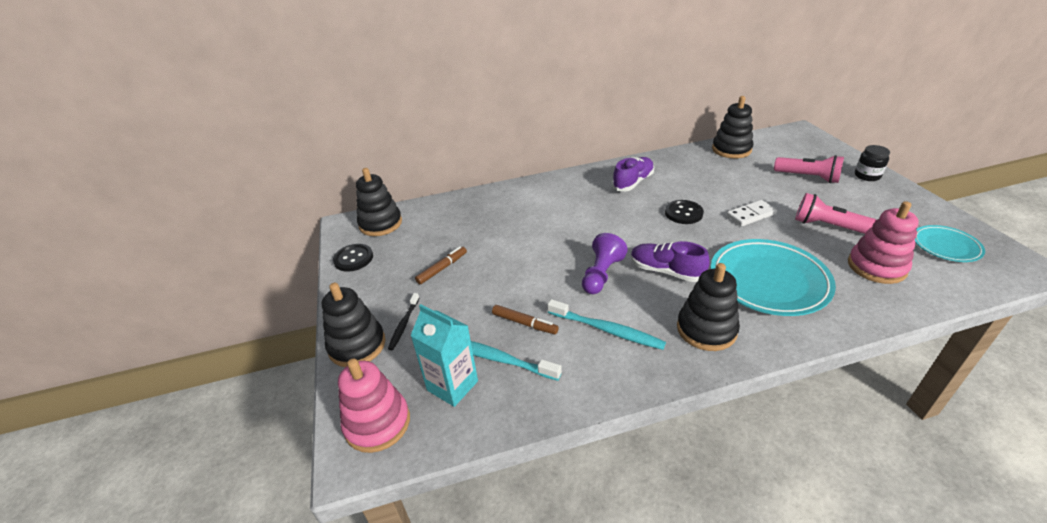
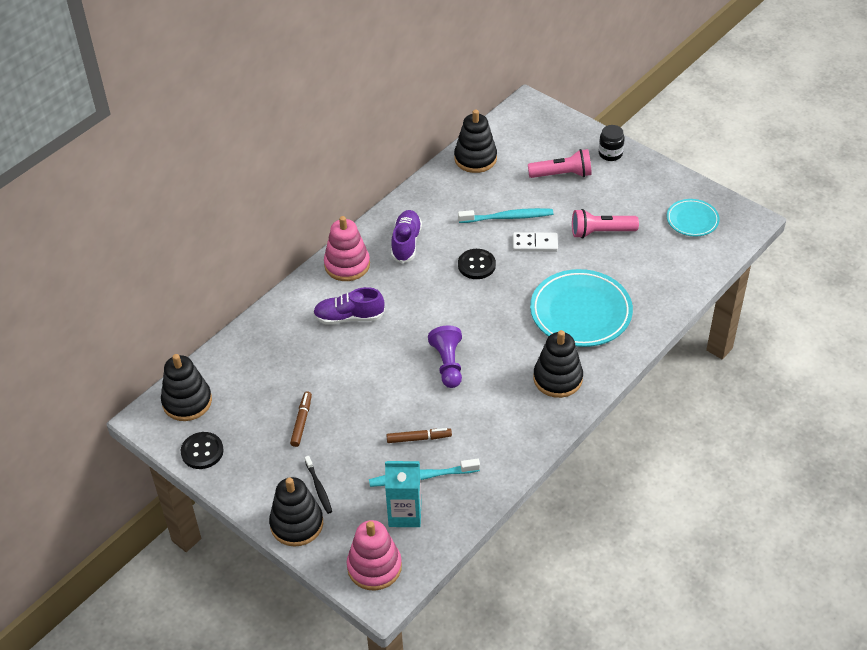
camera: 35 degrees left, 10 degrees up
(607, 330) = (486, 413): turquoise toothbrush -> turquoise toothbrush (508, 217)
(666, 271) = (498, 337): purple shoe -> purple shoe (349, 317)
(751, 215) = (535, 244): white domino -> white domino turned 60 degrees clockwise
(876, 267) = (651, 263): pink stacking toy -> pink stacking toy (347, 265)

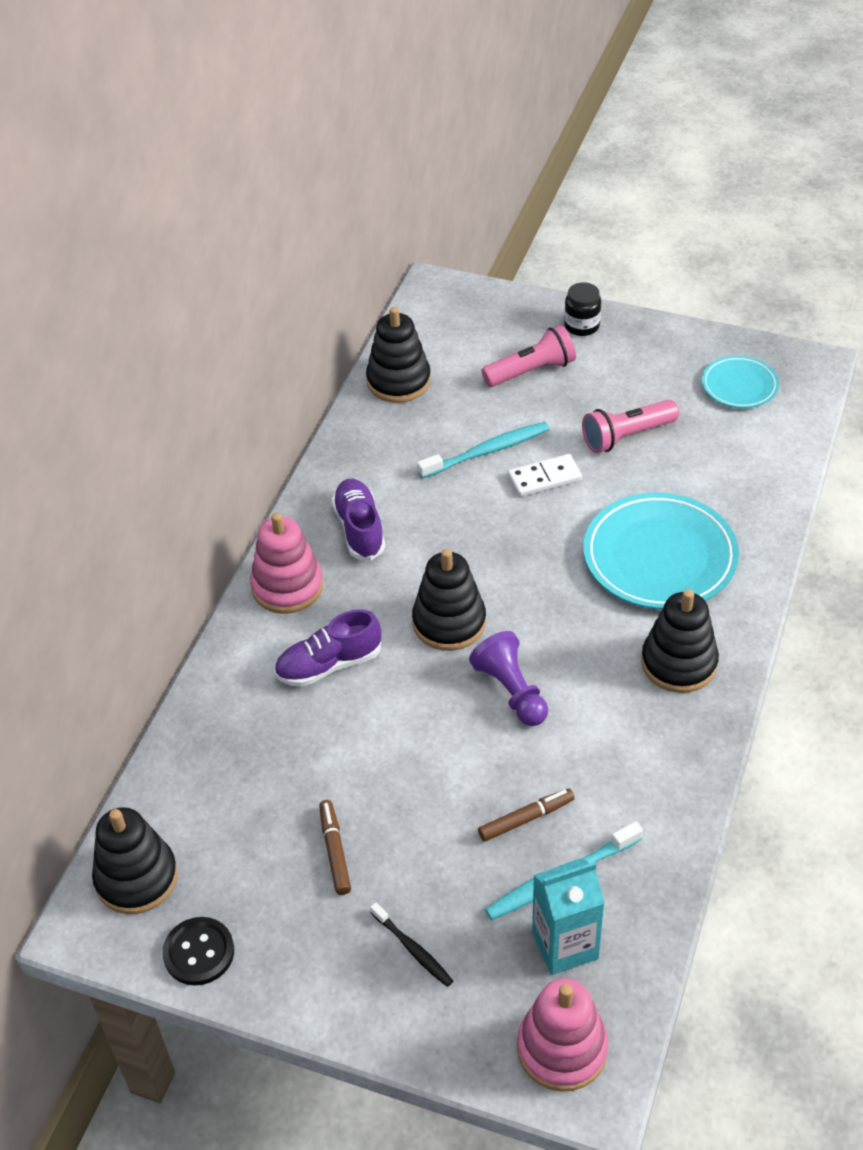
camera: 20 degrees left, 0 degrees up
(296, 524) = (407, 1021): black stacking toy -> black stacking toy (449, 622)
(476, 265) = (478, 532): black button -> none

